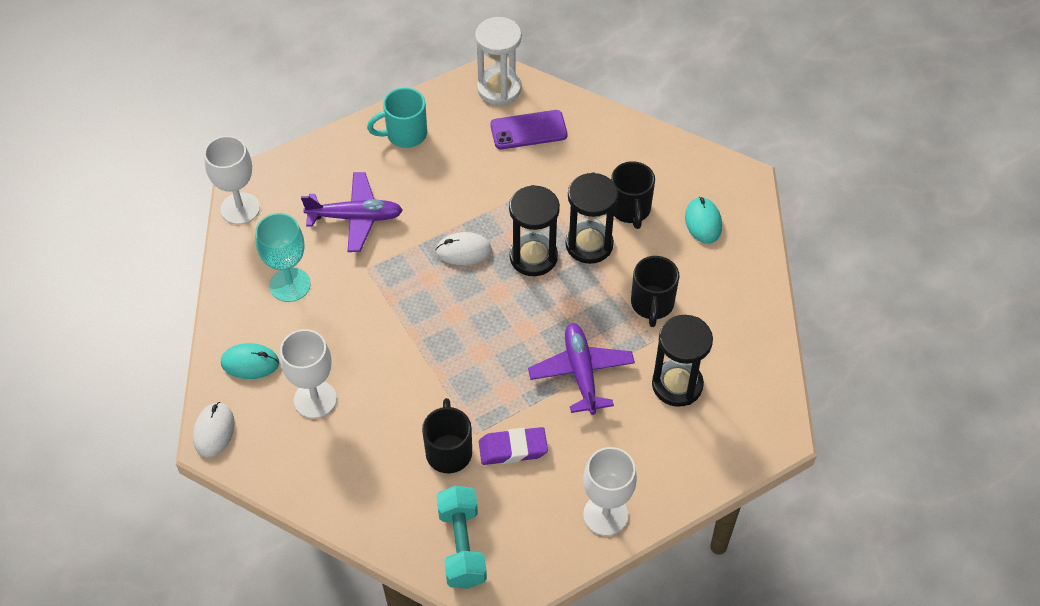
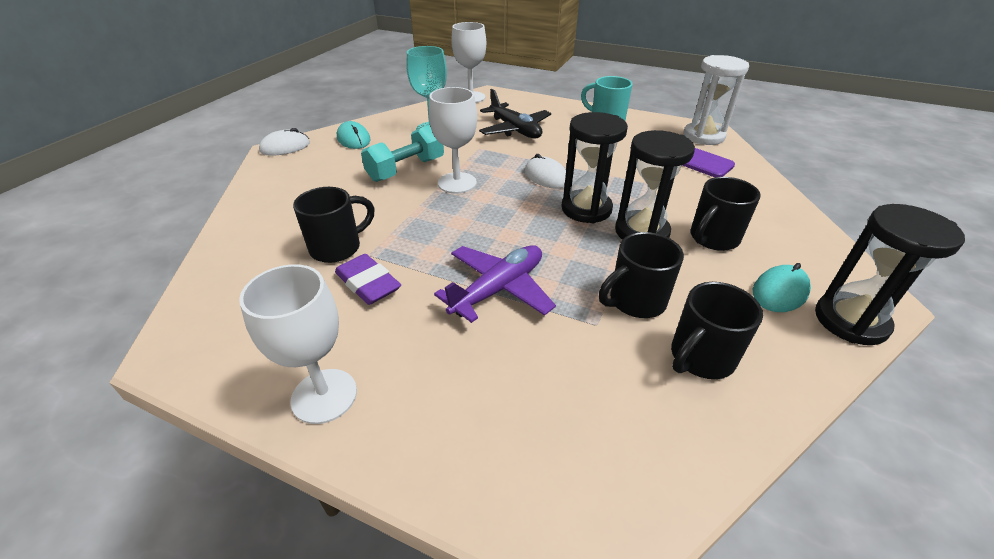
camera: 55 degrees right, 15 degrees down
(315, 399) = (342, 171): white goblet -> white goblet (457, 183)
(355, 217) = (515, 129): purple plane -> black plane
(462, 546) = (227, 300): turquoise dumbbell -> turquoise dumbbell (406, 169)
(677, 385) = (560, 373): black hourglass -> black hourglass (850, 321)
(717, 309) = (700, 358): none -> black mug

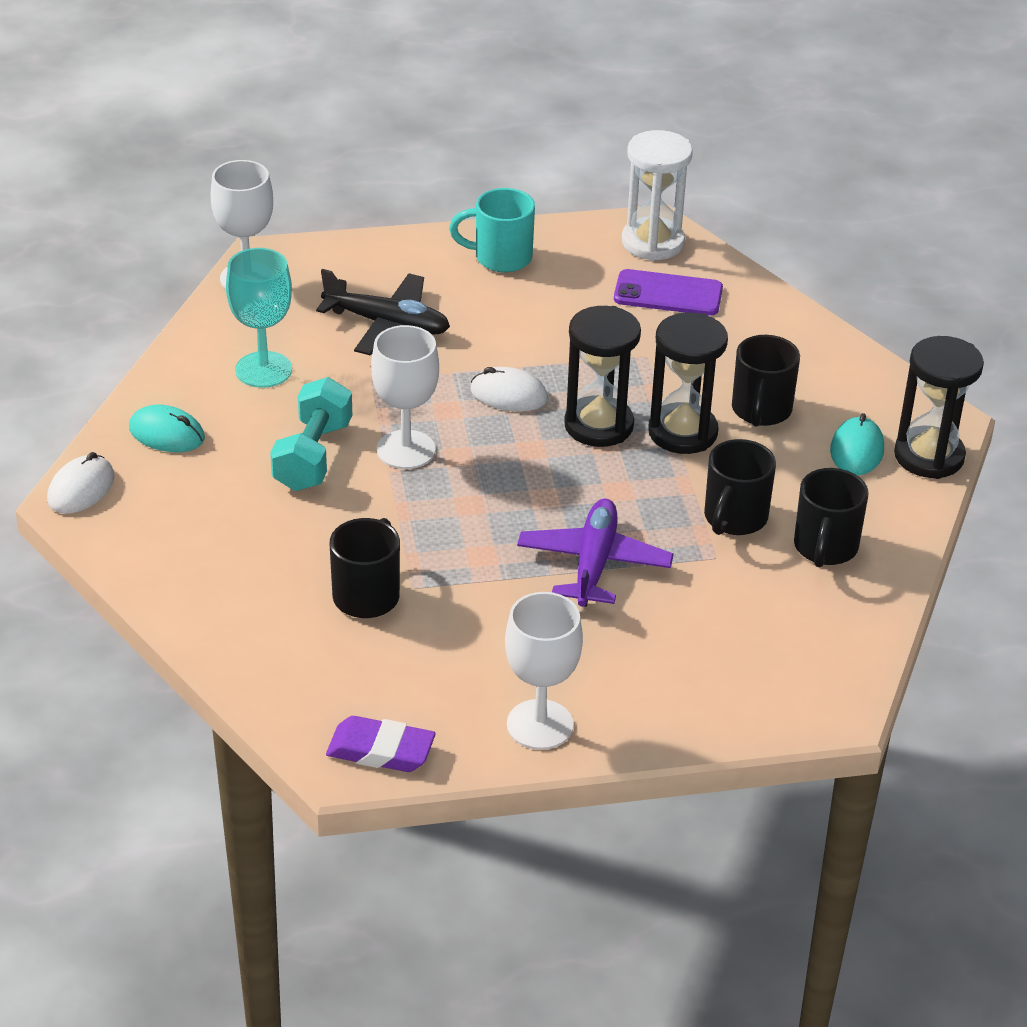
camera: 35 degrees left, 0 degrees up
(368, 284) = (454, 617): purple eraser -> purple eraser (380, 750)

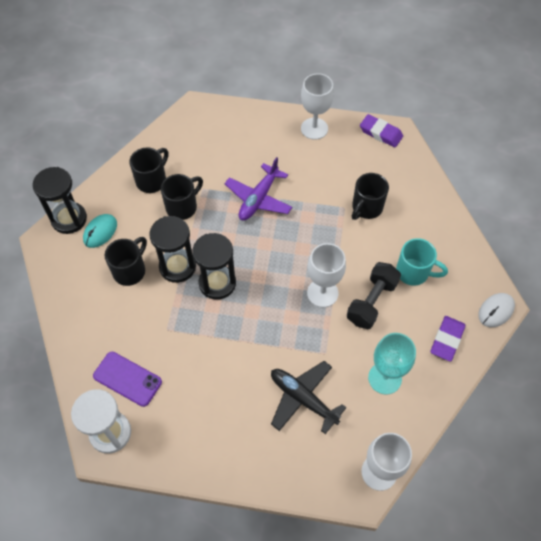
camera: 160 degrees left, 20 degrees up
(167, 434) = (447, 340): turquoise mouse -> purple eraser
(313, 456) = (371, 302): turquoise dumbbell -> black dumbbell
(500, 258) = (211, 445): turquoise mug -> turquoise mug (413, 272)
(508, 394) = (254, 319): white mouse -> none

